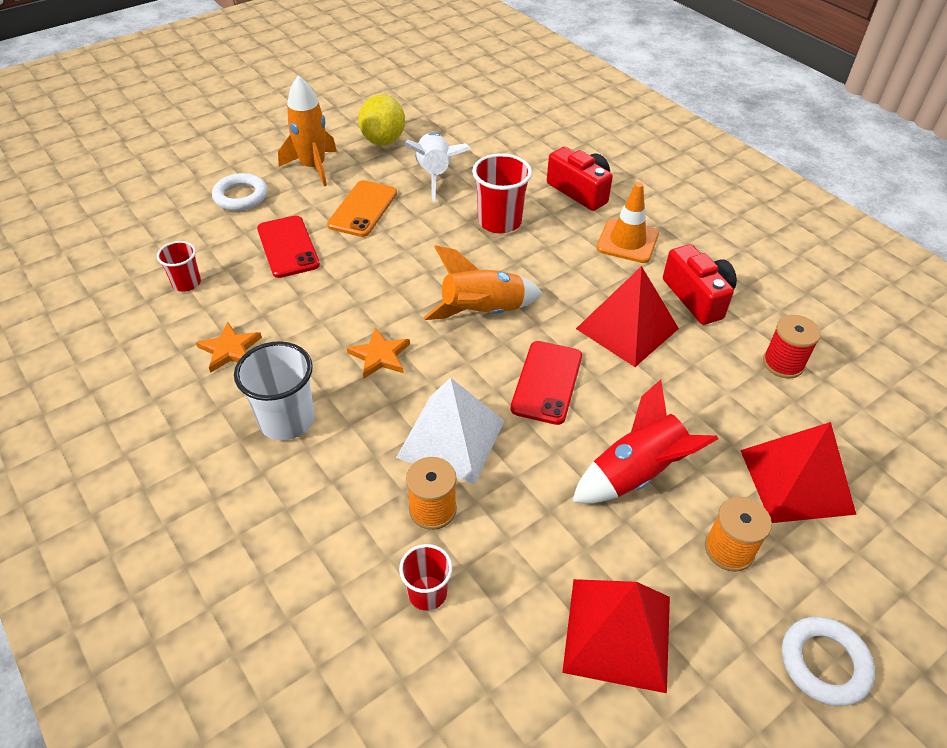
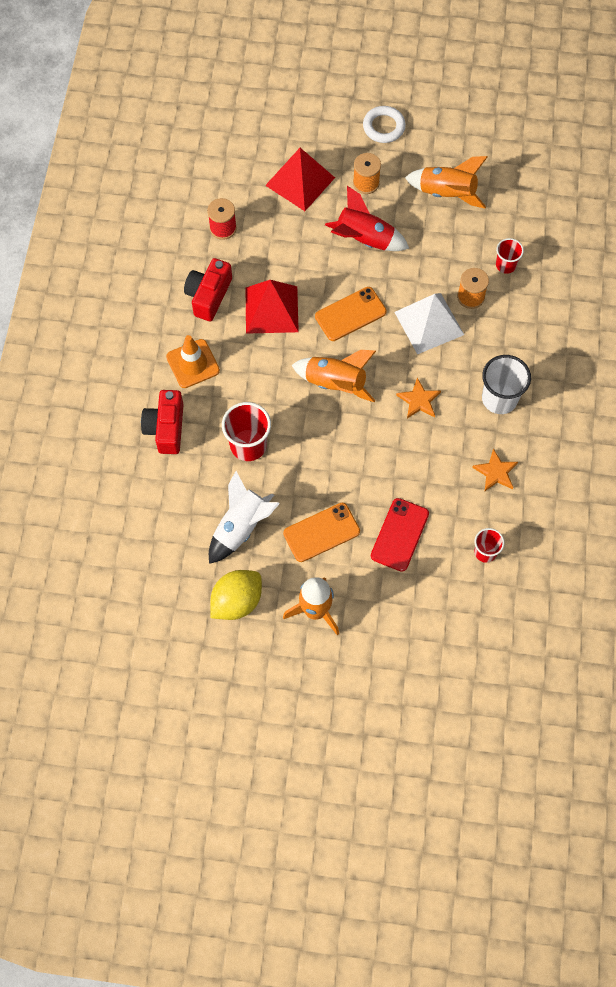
camera: 135 degrees left, 20 degrees up
(241, 196) = (391, 618): white ring -> none
(547, 382) = (350, 314): red phone -> orange phone
(618, 633) = (446, 193): red pyramid -> orange rocket

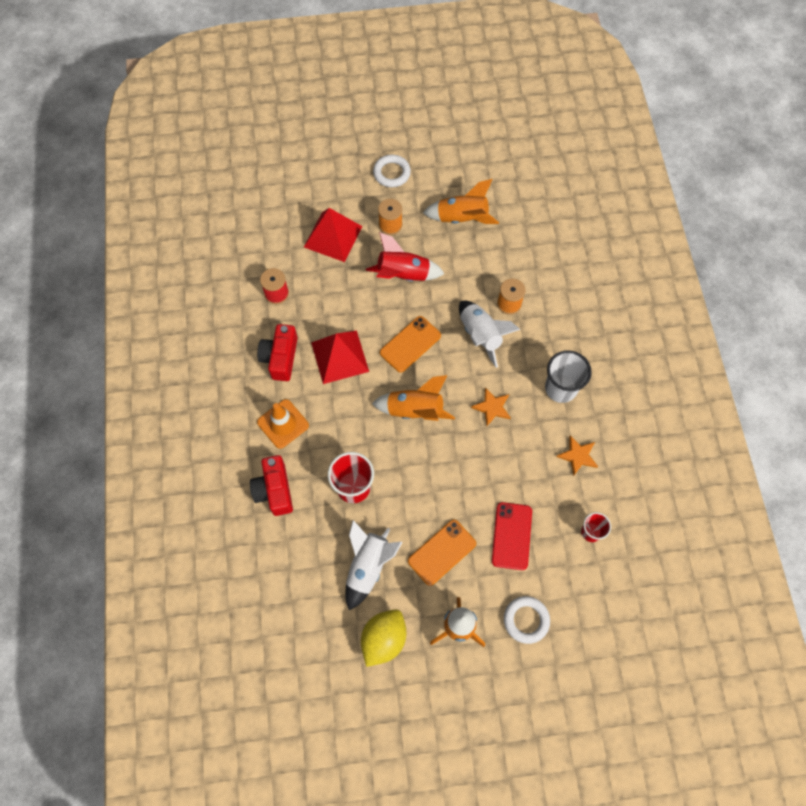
camera: 15 degrees left, 0 degrees up
(389, 620) = (526, 620): none -> white ring
(429, 323) = (480, 335): white pyramid -> white rocket
(506, 265) = (530, 269): red cup -> none

